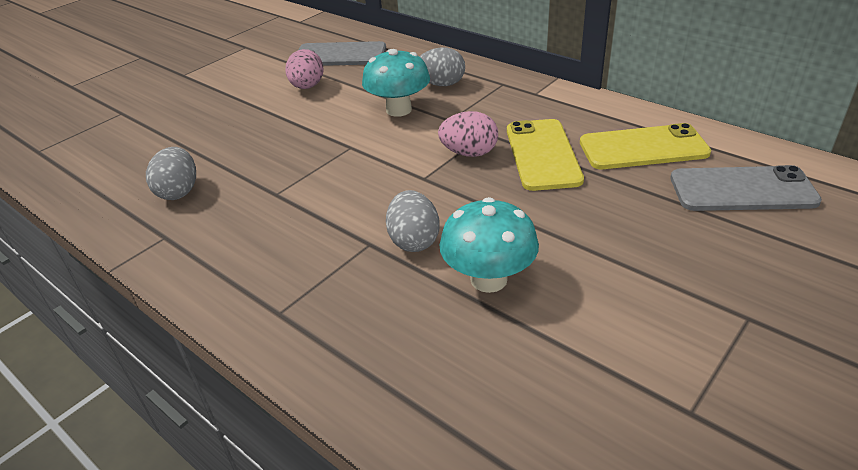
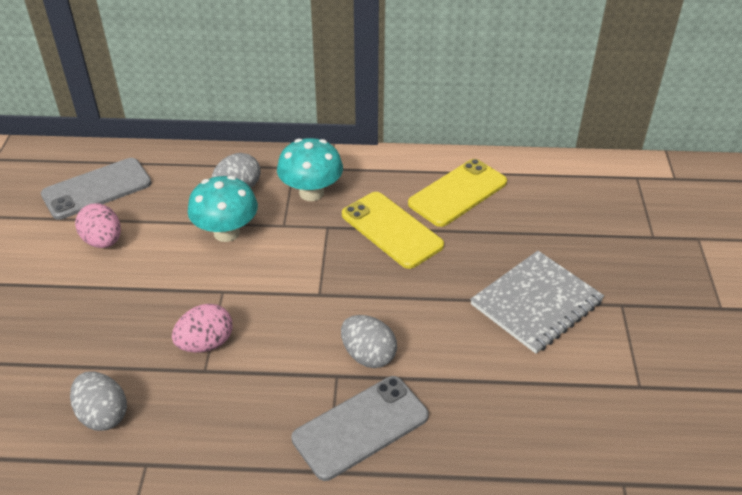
camera: 40 degrees left, 5 degrees up
(469, 153) = (333, 253): pink egg -> pink egg (206, 343)
(488, 279) = (451, 359): turquoise mushroom -> turquoise mushroom (311, 193)
(636, 271) = (536, 303): none -> grey notebook
(742, 190) = (548, 204): grey phone -> grey phone (361, 427)

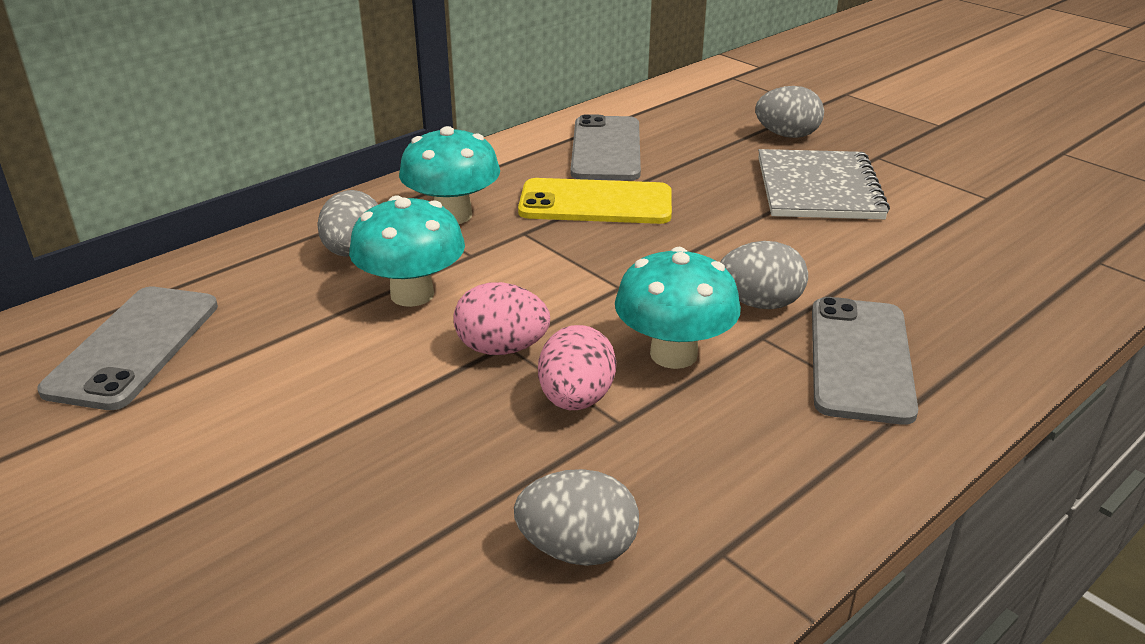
camera: 45 degrees left, 10 degrees down
(103, 241) = (245, 390): pink egg -> pink egg (502, 348)
(281, 353) = (673, 354): none -> turquoise mushroom
(458, 193) = (606, 149): yellow phone -> grey phone
(589, 249) = (787, 135): none -> grey egg

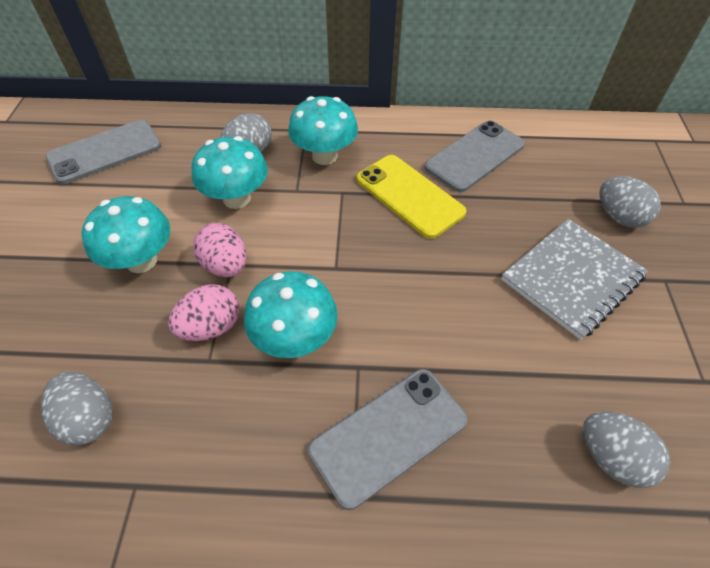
camera: 45 degrees right, 20 degrees up
(389, 403) = (141, 260): none -> turquoise mushroom
(759, 303) = (392, 341): grey egg -> grey egg (611, 457)

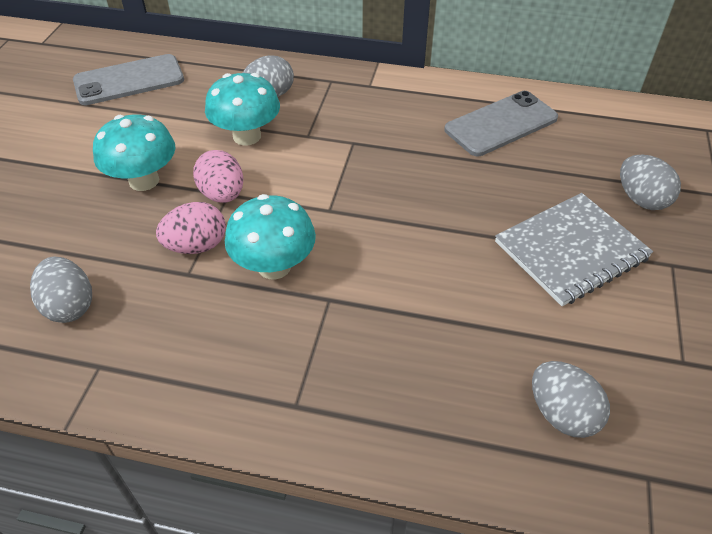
camera: 10 degrees right, 5 degrees down
(324, 156) = (344, 107): turquoise mushroom -> none
(388, 435) = (343, 361): grey phone -> none
(409, 195) = (421, 153): yellow phone -> none

